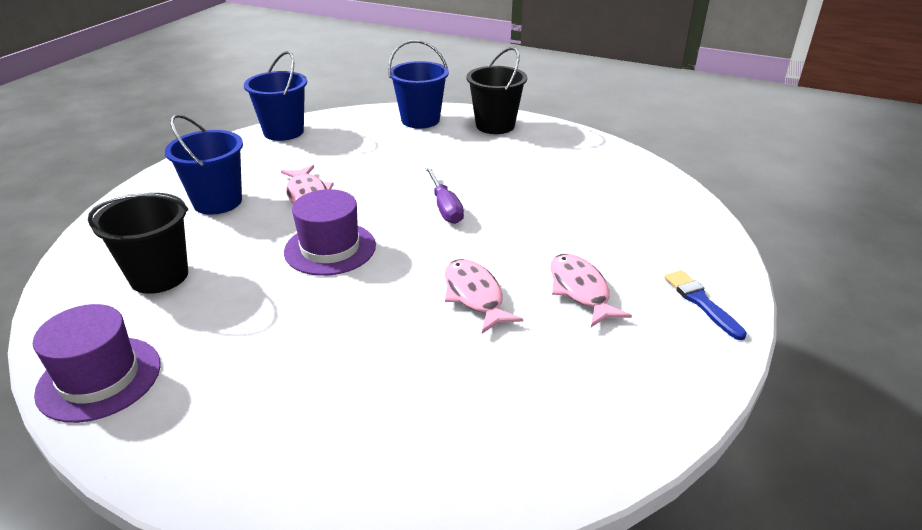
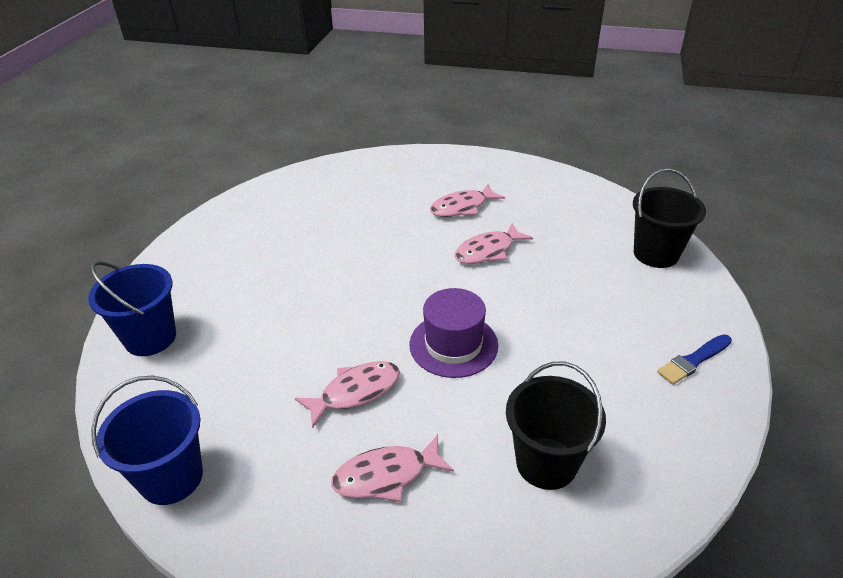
camera: 100 degrees left, 5 degrees up
(99, 378) = (689, 436): purple hat -> none
(217, 202) = (386, 475): blue bucket -> pink fish
(445, 207) = (362, 285): purple screwdriver -> none
(495, 125) = (176, 275): black bucket -> black bucket (656, 254)
(701, 302) = (457, 165): blue brush -> blue brush (693, 360)

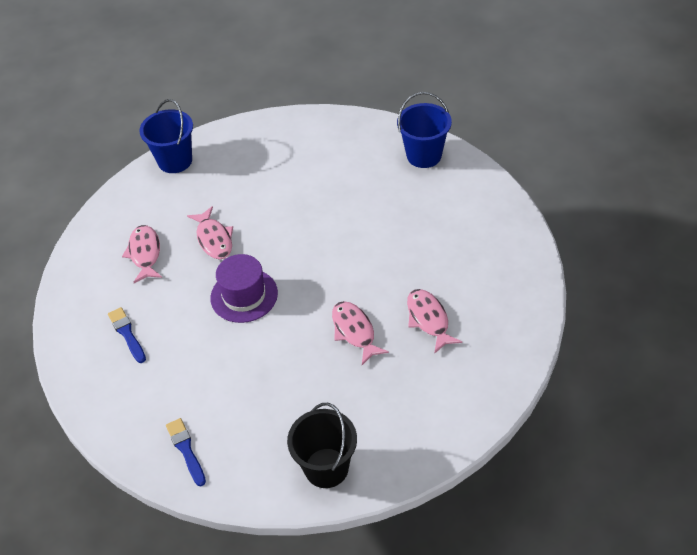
camera: 100 degrees right, 10 degrees up
(150, 338) = (292, 133): blue bucket -> blue bucket (424, 155)
(546, 463) = (127, 334): black bucket -> blue brush

